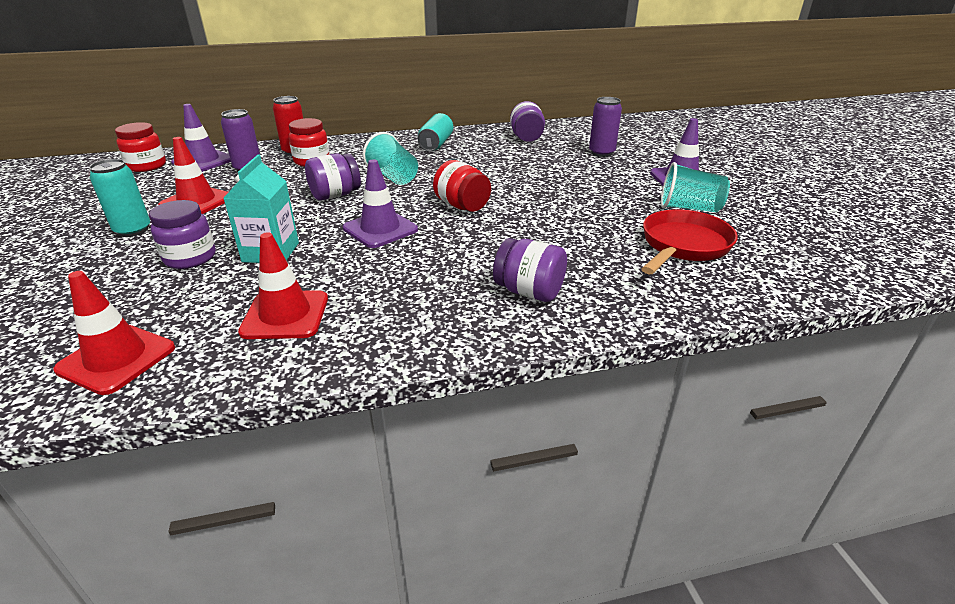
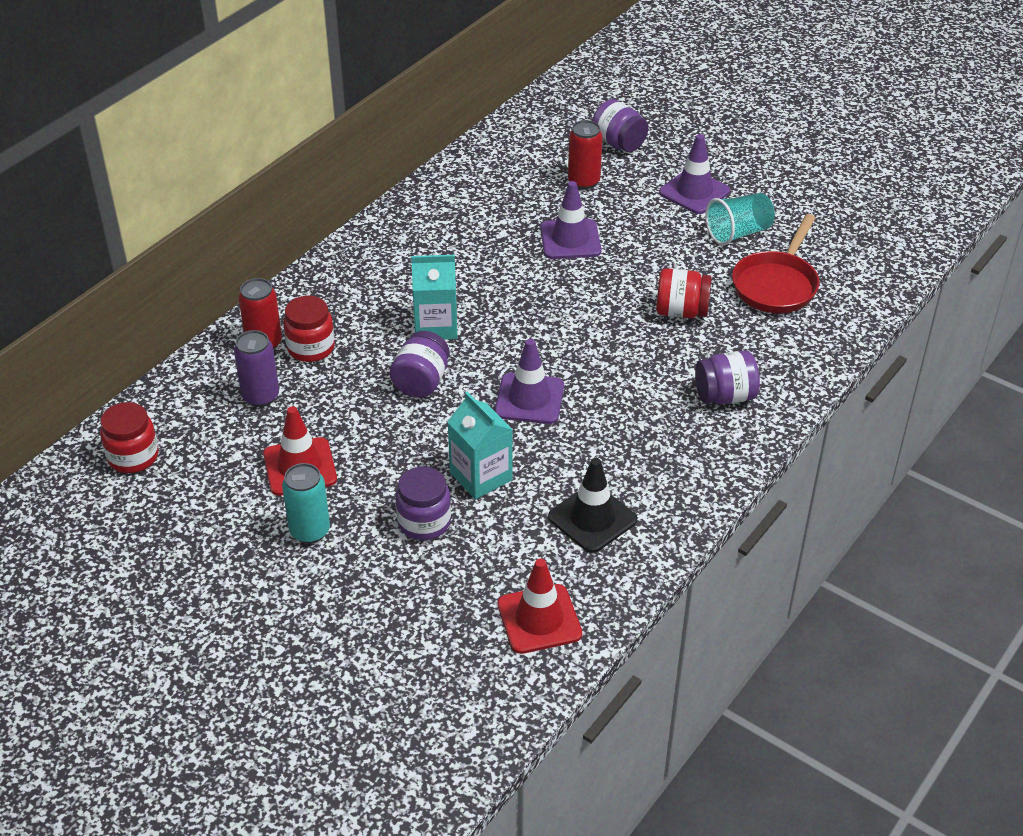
camera: 40 degrees left, 10 degrees up
(203, 161) = (185, 414): purple traffic cone -> purple traffic cone (570, 240)
(285, 315) = (592, 518): red traffic cone -> black traffic cone
(393, 177) = (436, 326): turquoise cup -> turquoise carton
(436, 144) = (400, 250): turquoise can -> none
(462, 206) = (557, 331): red jar -> red jar (681, 311)
(526, 138) = (480, 190): purple jar -> purple jar (618, 143)
(601, 153) = (583, 181): purple can -> red can
(683, 246) = (776, 285): red pan -> red pan turned 150 degrees counterclockwise

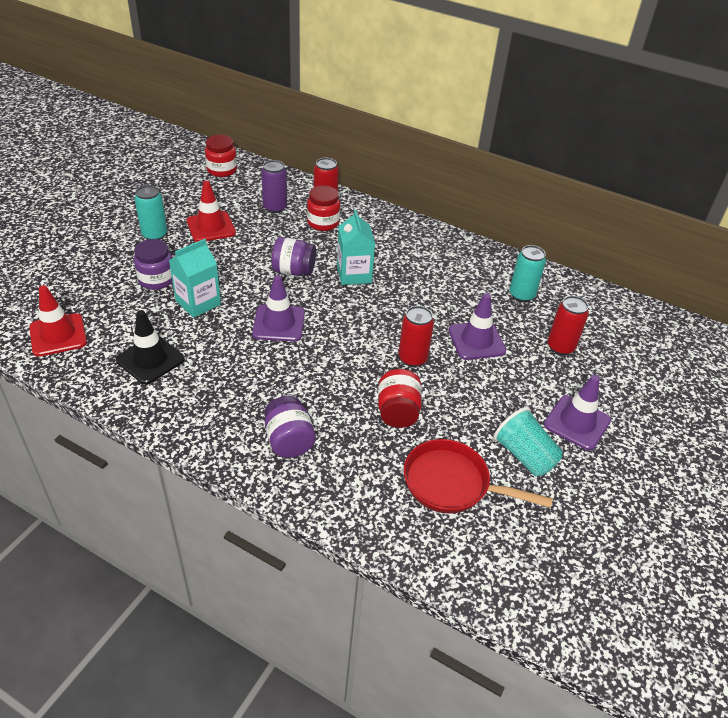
camera: 80 degrees right, 0 degrees up
(492, 193) = (521, 295): none -> turquoise can
(598, 291) = (412, 358): none -> red can
(618, 143) = (628, 369): purple jar -> none

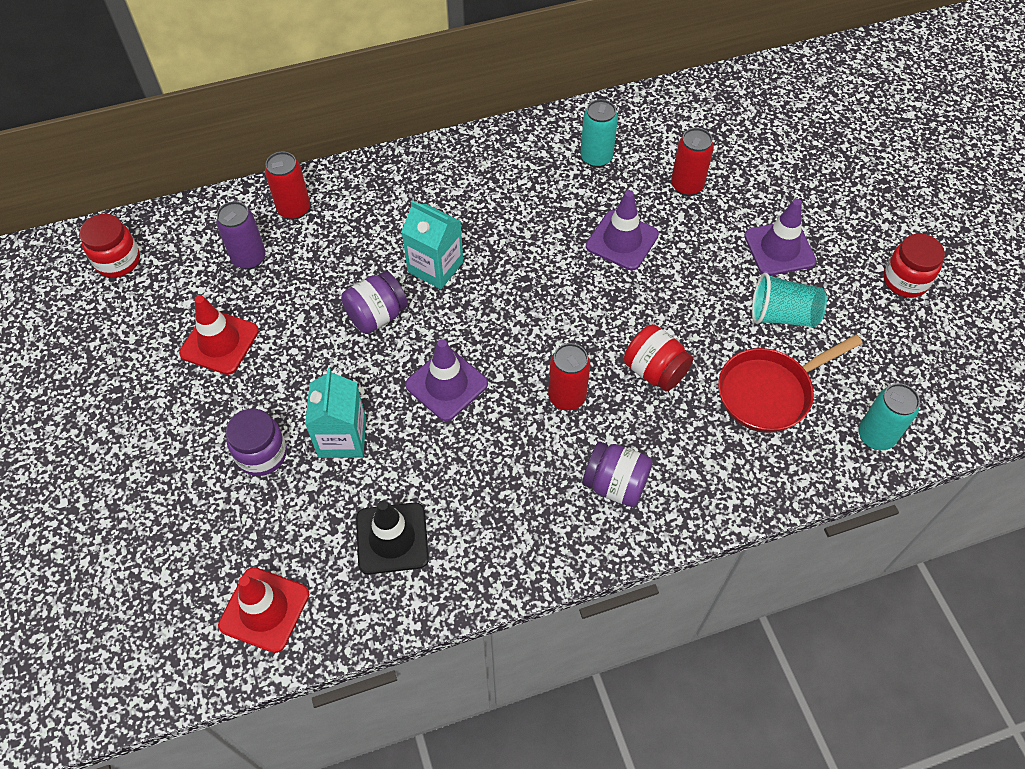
camera: 45 degrees left, 15 degrees up
(154, 235) = (175, 407): turquoise can -> turquoise can (875, 436)
(323, 223) = (323, 233): red jar -> red jar (905, 280)
(412, 358) = (599, 308): red can -> red can (567, 397)

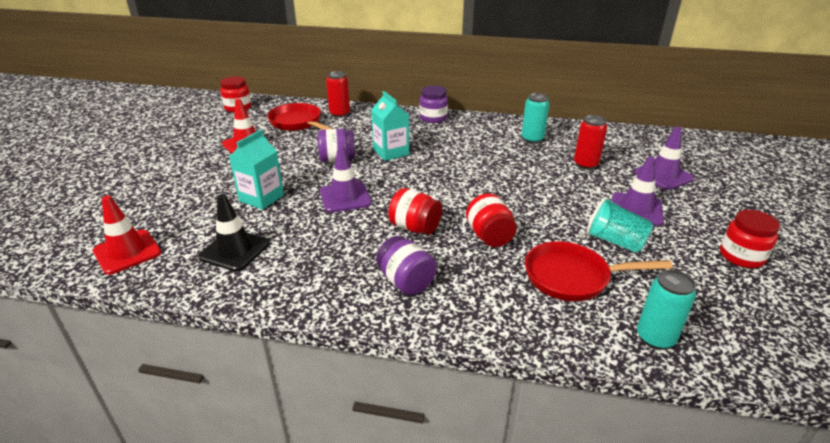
camera: 30 degrees right, 25 degrees down
(249, 258) = (297, 123): purple can -> red pan
(262, 454) = (212, 189): purple jar -> purple jar (433, 118)
(567, 397) = (415, 227): red can -> red jar
(622, 240) = (519, 174): purple traffic cone -> purple traffic cone (663, 175)

